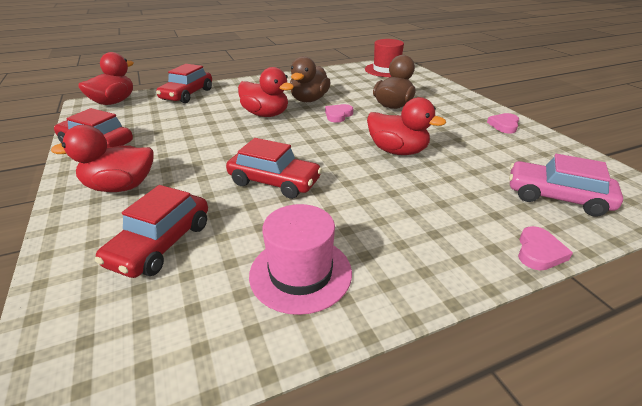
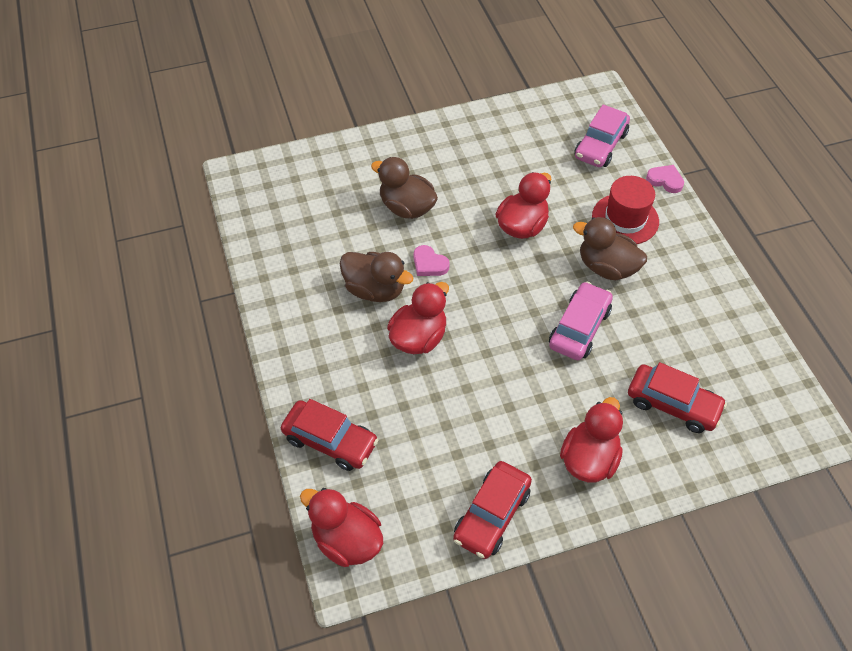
camera: 85 degrees left, 20 degrees up
(121, 187) = (589, 459): red duck -> red duck turned 150 degrees counterclockwise
(274, 182) = (579, 328): red car -> pink car
(300, 273) = (697, 312): pink hat -> none
(359, 199) = (606, 267): none -> brown duck
(386, 70) = (270, 190): red hat -> red hat (625, 219)
(504, 125) = (470, 130): pink heart -> none

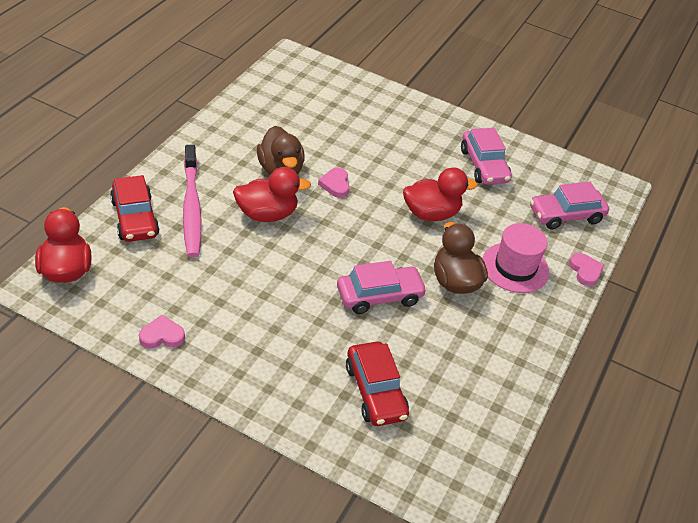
camera: 40 degrees right, 10 degrees down
(358, 388) = (191, 208): none -> pink toothbrush
(406, 207) = (368, 147): brown duck -> none
(492, 515) = (162, 336): red car -> pink heart
(501, 151) = (484, 165): none -> pink car
(589, 459) = (268, 366): red duck -> none
(625, 219) = (515, 267): red hat -> pink hat

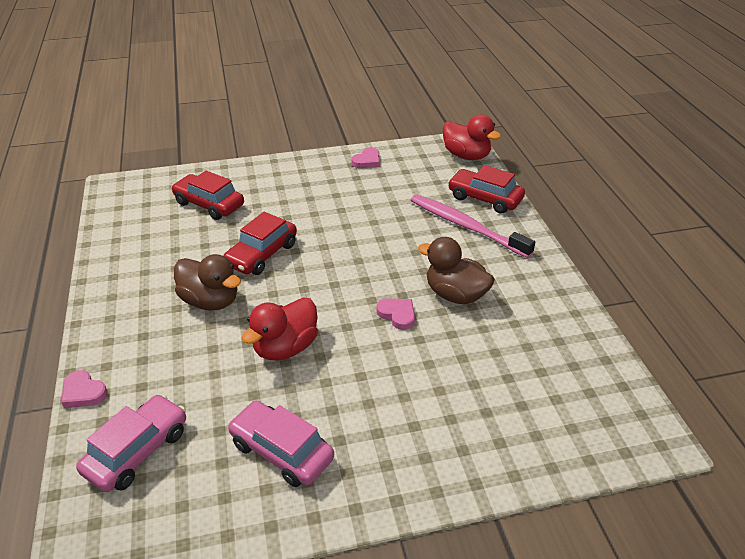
camera: 145 degrees right, 5 degrees down
(267, 214) = (412, 255): red duck -> none
(379, 296) = (262, 254): pink car -> red car
(515, 267) = (162, 348): pink hat -> none

